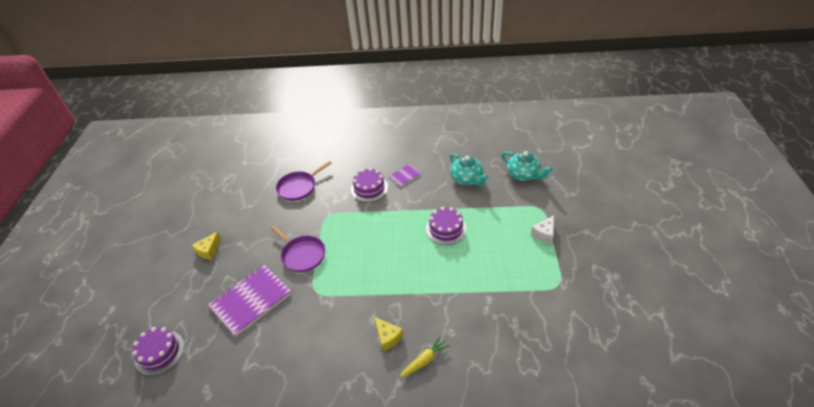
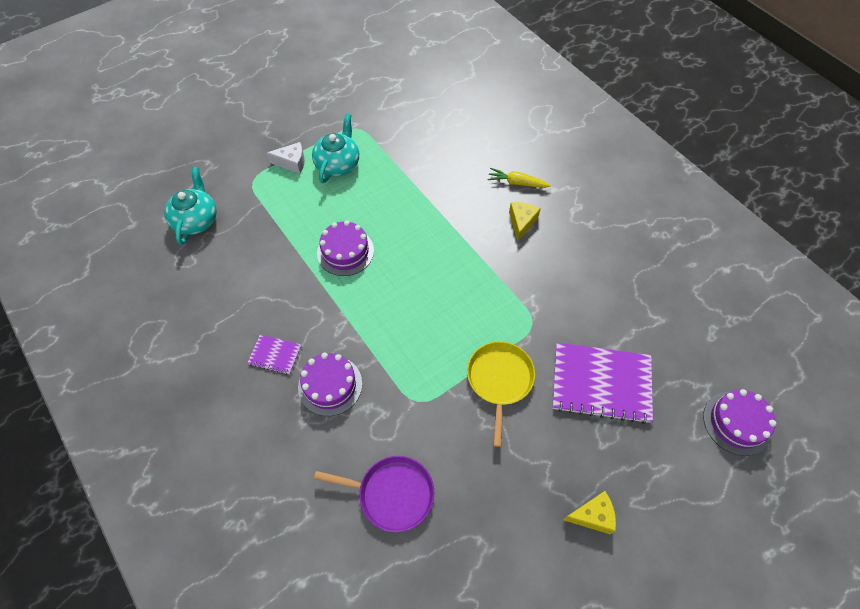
camera: 130 degrees left, 15 degrees up
(302, 255) = (499, 380): purple pan -> yellow pan
(467, 179) = (239, 276): turquoise teapot -> turquoise teapot (338, 164)

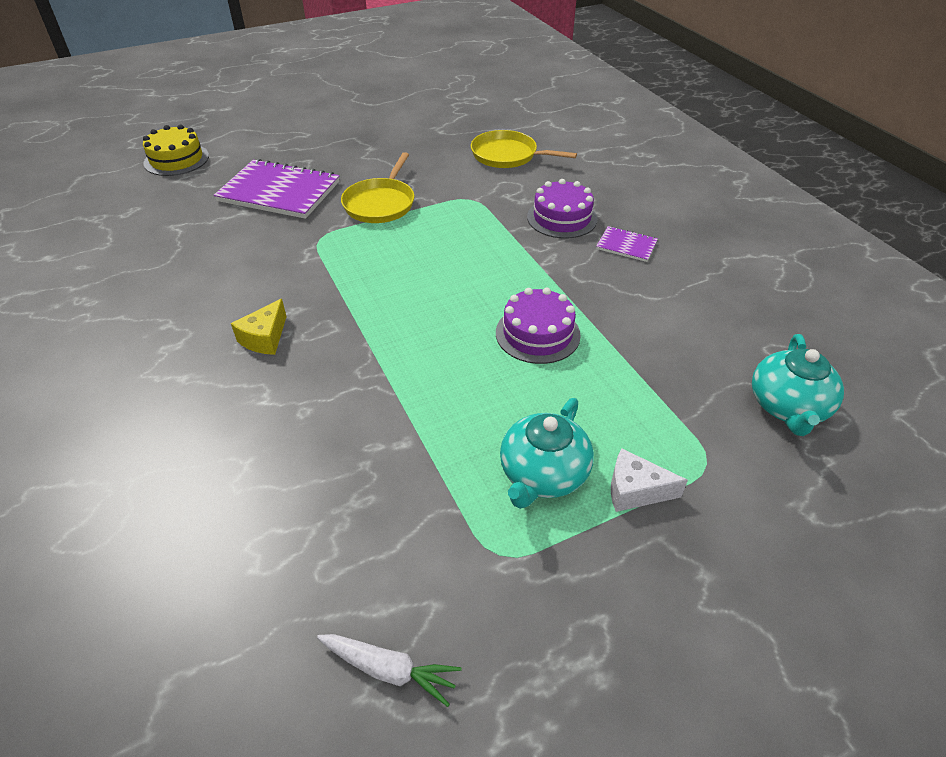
camera: 170 degrees left, 15 degrees down
(392, 494) = (507, 155): purple pan -> yellow pan
(393, 87) = (389, 670): none -> white carrot
(517, 183) = (234, 395): yellow carrot -> none
(592, 516) = (344, 132): yellow cheese -> none
(737, 423) = (176, 159): purple cake -> yellow cake

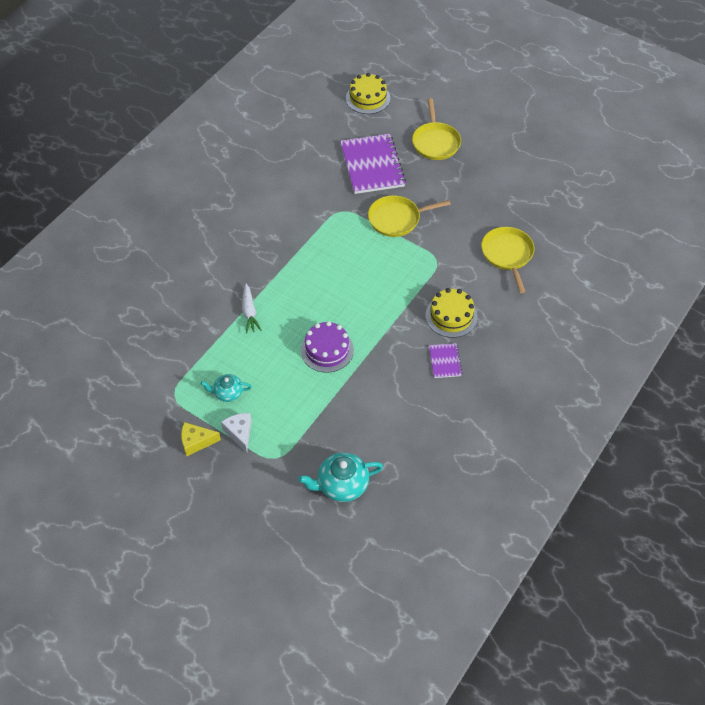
camera: 60 degrees right, 10 degrees up
(265, 338) = (246, 238): yellow cheese -> yellow cheese (196, 442)
(303, 142) = (435, 142): none -> yellow pan
(389, 670) = (104, 382): white carrot -> white carrot (249, 312)
(543, 474) = (228, 393): turquoise teapot -> turquoise teapot, size x0.61
(562, 218) = (451, 316): purple cake -> yellow cake

